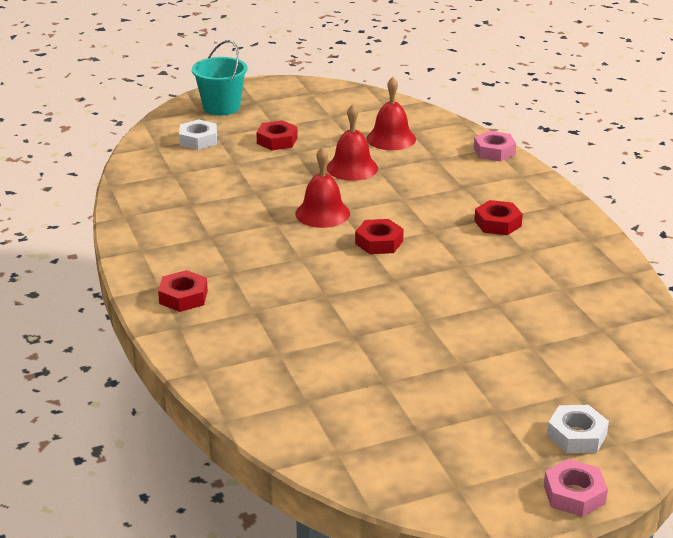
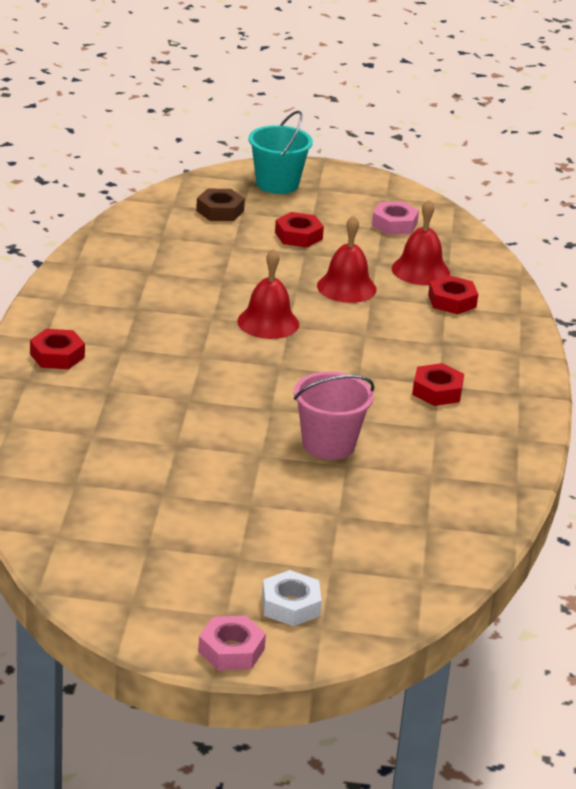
camera: 25 degrees right, 0 degrees up
(198, 140) = (220, 211): white nut -> brown nut
(379, 242) = (294, 368): red nut -> red nut (452, 301)
(465, 292) = (328, 444): none -> pink bucket
(494, 151) = (518, 318): pink nut -> pink nut (394, 224)

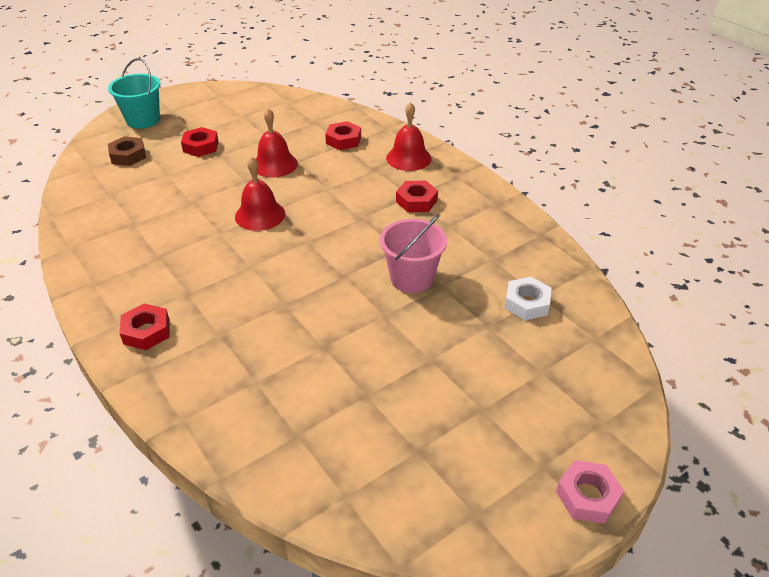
camera: 40 degrees left, 10 degrees up
(290, 605) = (564, 422): white nut -> white nut (527, 303)
(394, 224) = (247, 110): pink nut -> none
(420, 270) = (300, 131): red bell -> red bell (408, 158)

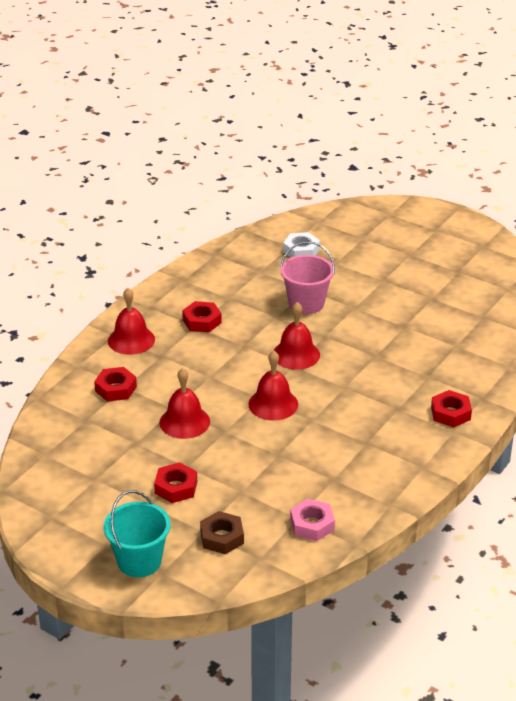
camera: 110 degrees left, 5 degrees down
(324, 247) = (296, 354): none -> red bell
(587, 496) = (443, 214): pink nut -> pink nut (312, 524)

